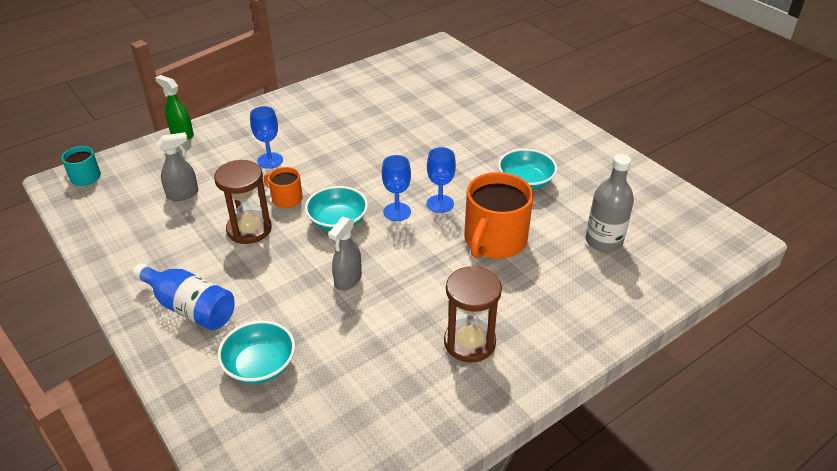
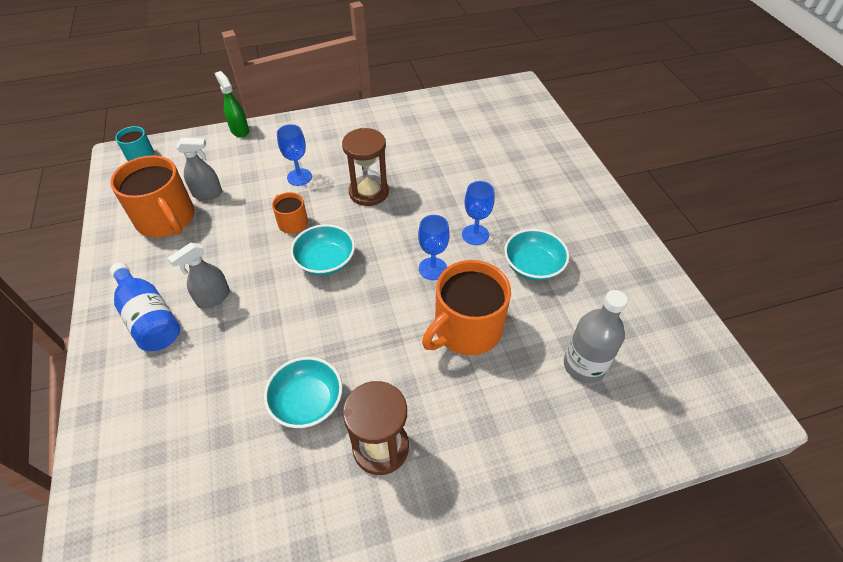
camera: 20 degrees right, 10 degrees up
(152, 225) = (166, 219): none -> orange mug
(249, 229) = (243, 247): brown hourglass -> brown hourglass (369, 192)
(260, 365) = (174, 404): turquoise bowl -> turquoise bowl (307, 402)
(348, 280) = (301, 332): grey spray bottle -> grey spray bottle (213, 298)
(397, 212) = (386, 266): blue goblet -> blue goblet (475, 235)

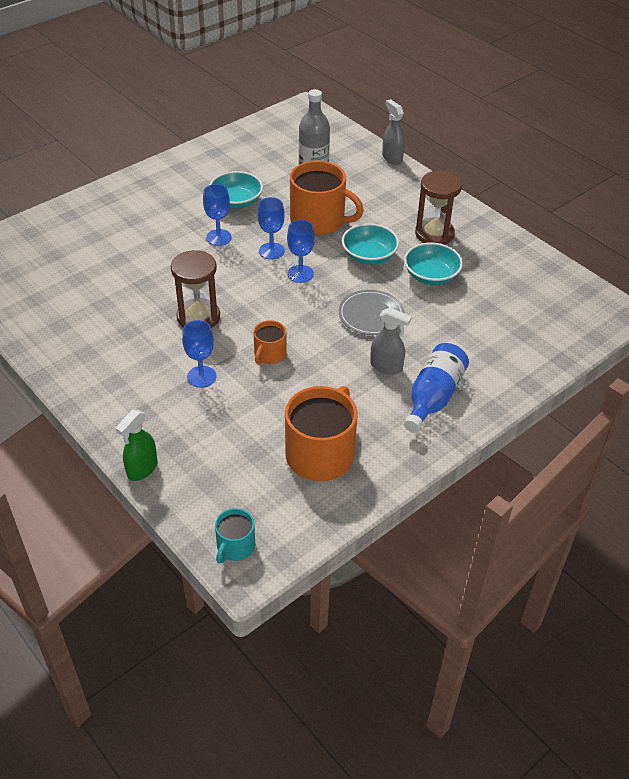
camera: 115 degrees left, 5 degrees down
(208, 194) = (266, 440): grey spray bottle -> grey spray bottle (392, 158)
(287, 315) = (371, 315): none -> grey plate
(325, 261) = (302, 314): turquoise bowl -> turquoise bowl (369, 256)
(383, 280) = (300, 274): none -> blue goblet

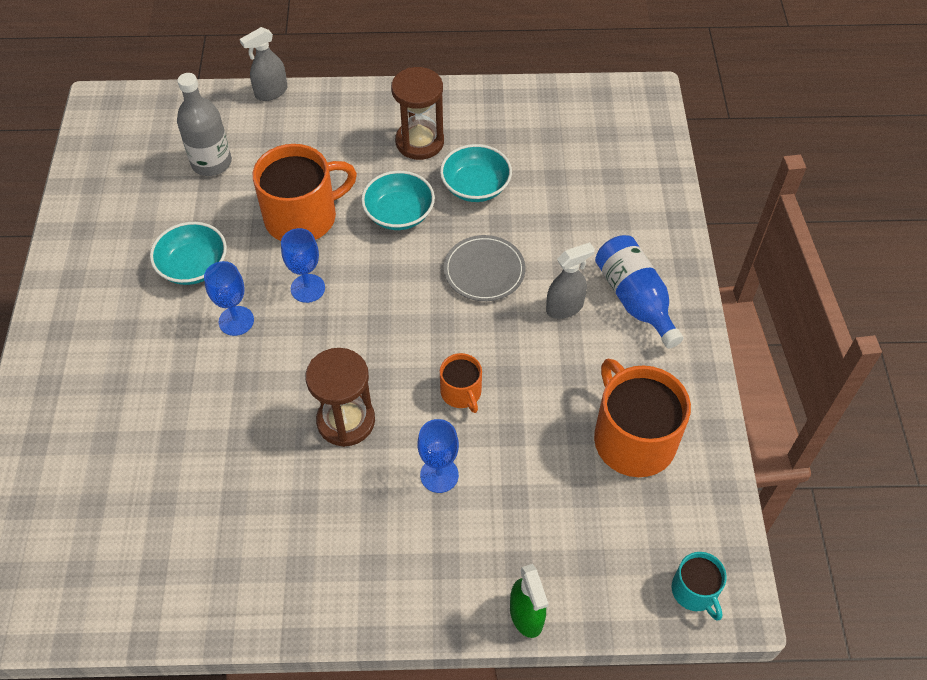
camera: 50 degrees left, 10 degrees up
(300, 274) = (368, 287): blue goblet -> none
(392, 158) = (271, 92): grey spray bottle -> grey spray bottle turned 45 degrees counterclockwise

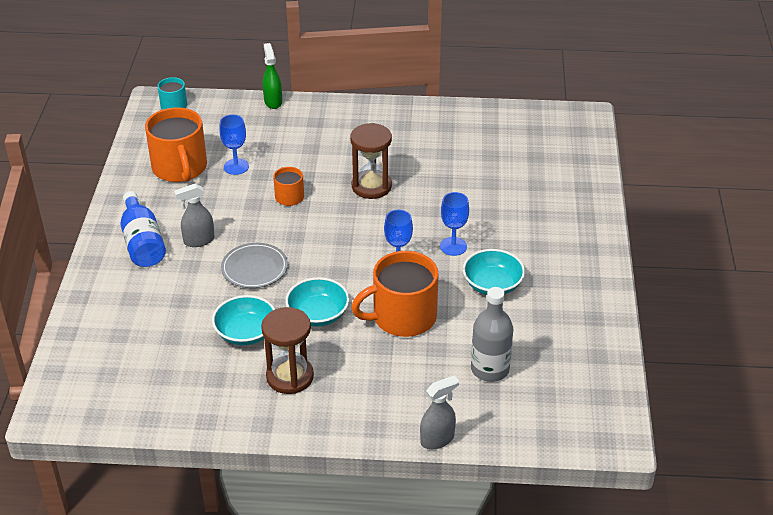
camera: 175 degrees left, 15 degrees down
(439, 475) = (312, 158): blue goblet -> blue goblet (236, 166)

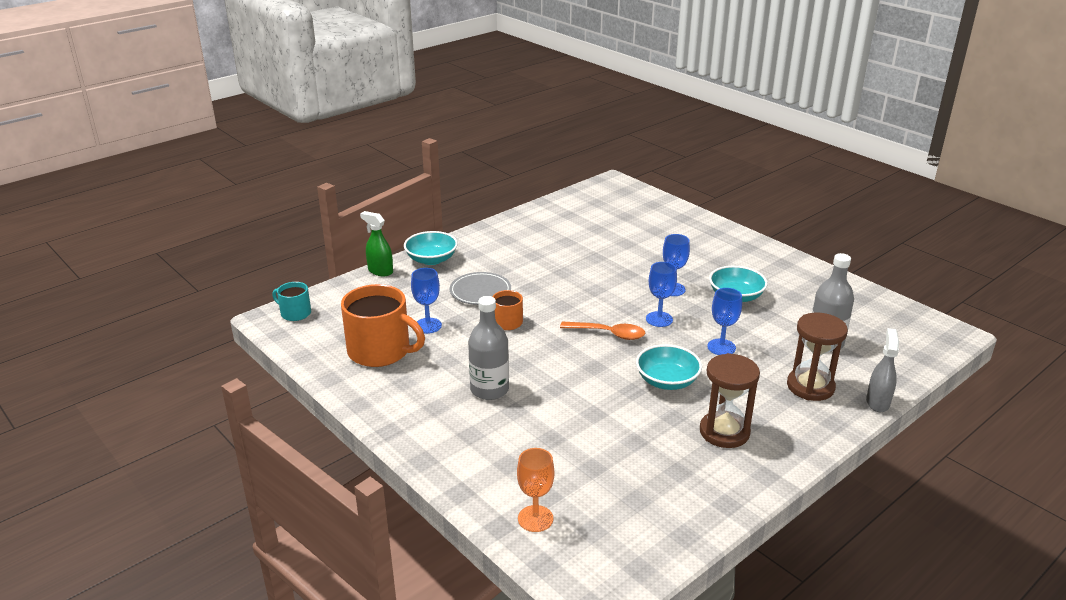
camera: 45 degrees left, 10 degrees down
(91, 343) = (535, 518): none -> orange goblet
(142, 242) = (444, 419): blue bottle -> none
(198, 240) = (489, 389): grey spray bottle -> grey bottle
(246, 333) = (641, 426): turquoise bowl -> turquoise bowl (431, 259)
(254, 268) = (567, 381): grey plate -> grey plate (480, 291)
(341, 252) = (608, 334): none -> orange spoon
(371, 186) = (554, 285): brown hourglass -> brown hourglass (810, 387)
(402, 317) = (721, 347): orange mug -> blue goblet

